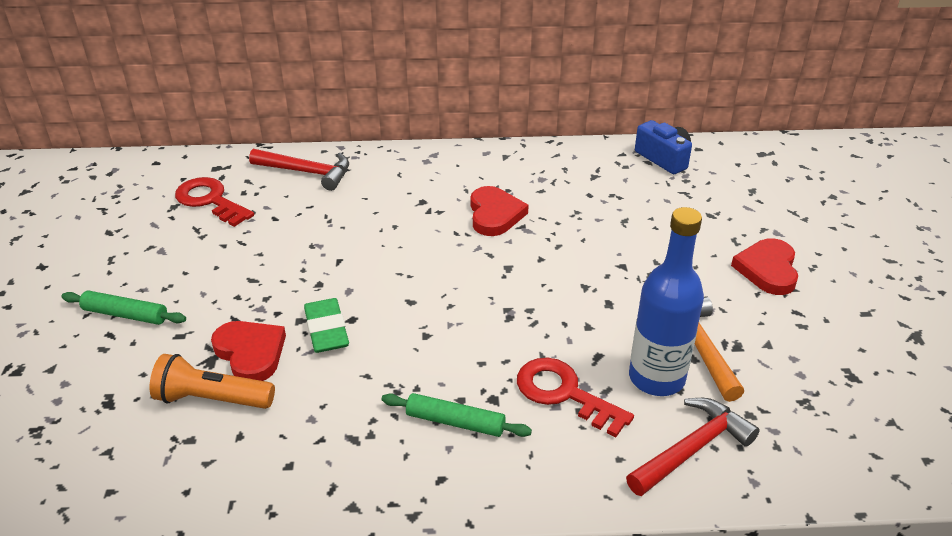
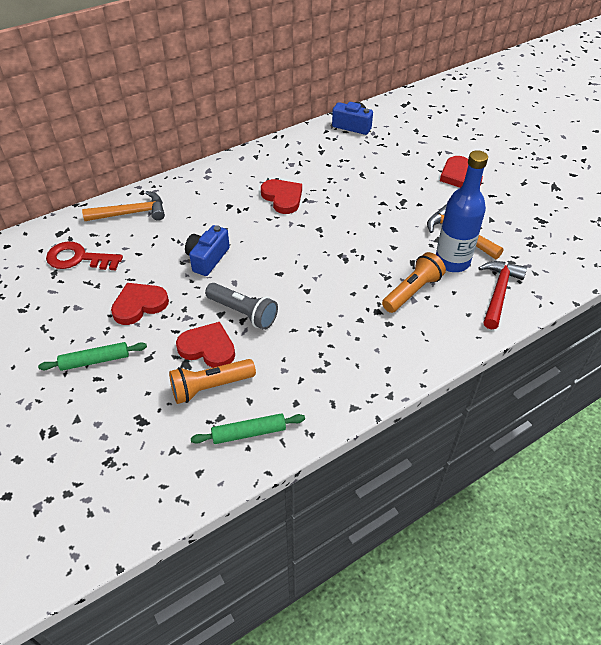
camera: 30 degrees left, 10 degrees up
(224, 274) = (139, 305): none -> red heart
(307, 172) = (131, 213): red hammer -> orange hammer
(326, 330) = (243, 313): green eraser -> grey flashlight
(343, 252) = (207, 258): none -> blue camera
(455, 422) = (368, 333): green rolling pin -> green rolling pin (249, 433)
(564, 393) = (412, 291): red key -> orange flashlight

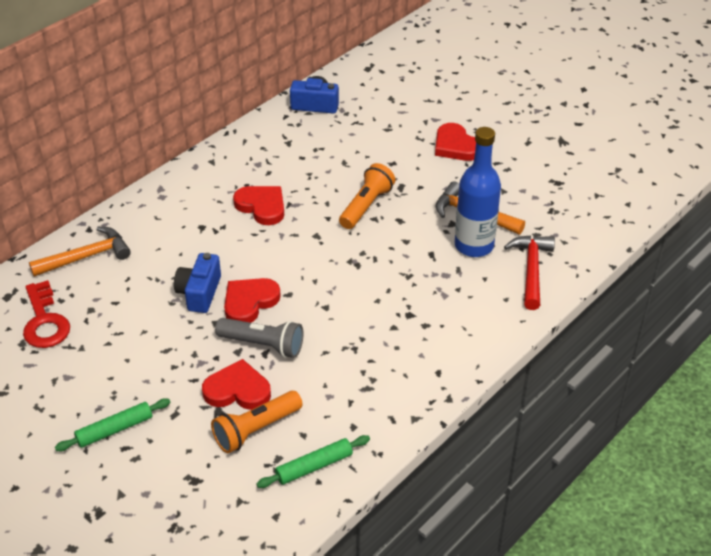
camera: 15 degrees left, 5 degrees down
(78, 258) = (45, 321): red key -> red key turned 105 degrees counterclockwise
(139, 305) = (140, 360): red heart -> red heart (249, 302)
(412, 291) = (440, 286): orange flashlight -> orange flashlight (366, 206)

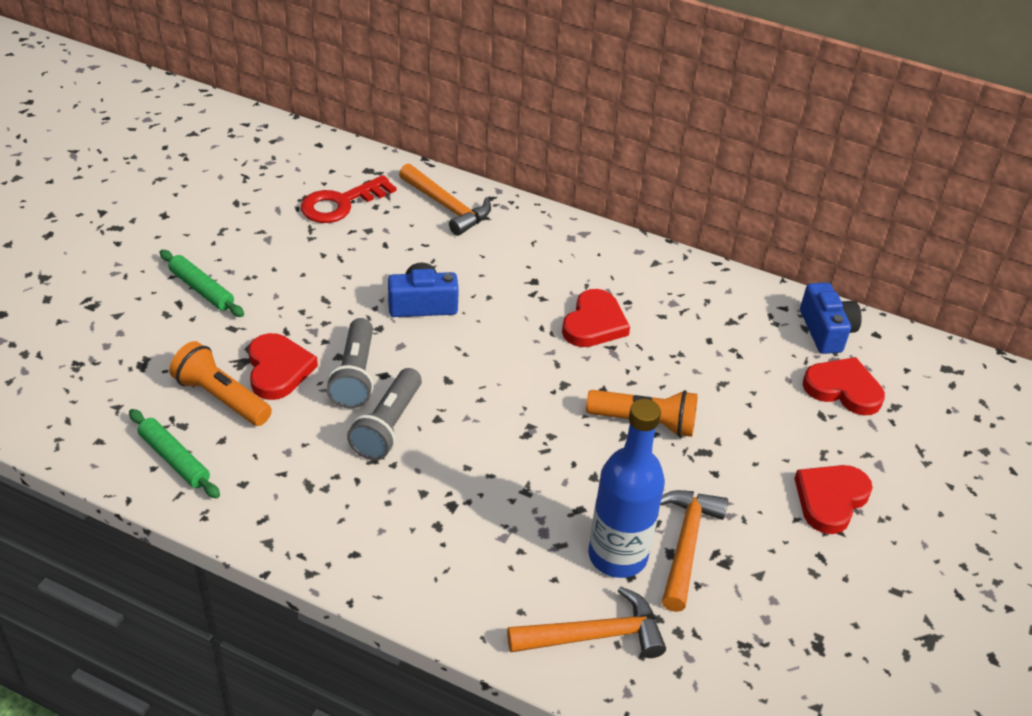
camera: 70 degrees right, 0 degrees up
(249, 302) = (421, 349): red heart -> red heart (843, 389)
(323, 335) = (388, 426): none -> grey flashlight
(531, 270) = (594, 635): red hammer -> orange hammer

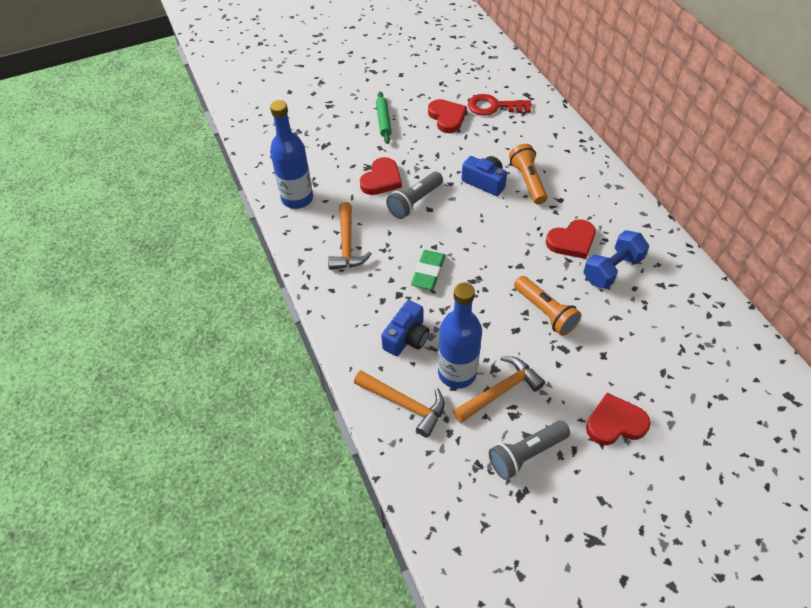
camera: 45 degrees right, 10 degrees up
(174, 459) = (297, 198): green rolling pin -> blue bottle
(221, 398) = (343, 180): orange flashlight -> orange flashlight (527, 181)
(388, 426) = (406, 236): grey flashlight -> grey flashlight (526, 454)
(447, 206) = (551, 134): orange hammer -> orange hammer (347, 244)
(462, 455) = (428, 272): none -> green eraser
(667, 332) = (612, 269): none -> blue dumbbell
(826, 331) = (722, 324): blue camera -> blue camera (407, 337)
(843, 389) = (695, 365): red heart -> red heart (447, 117)

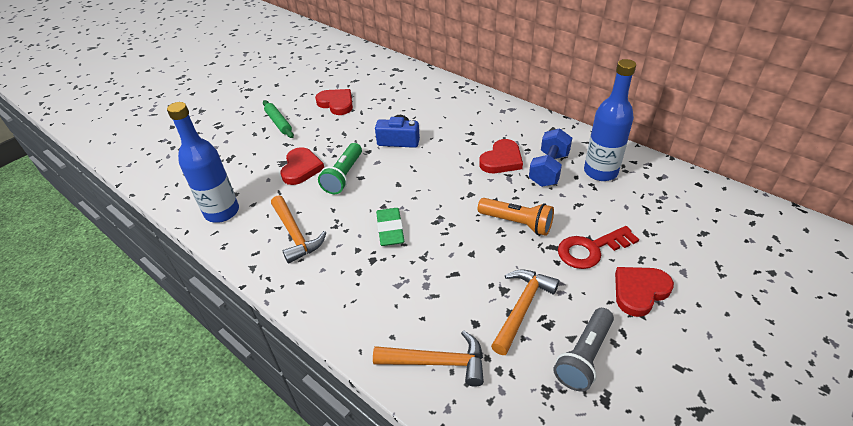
camera: 25 degrees left, 10 degrees down
(407, 337) = (402, 296): blue camera -> none
(415, 202) = (344, 176): grey flashlight -> green flashlight
(457, 373) = (471, 308): blue bottle -> blue bottle (600, 172)
(494, 106) = (373, 84): red key -> red key (591, 249)
(527, 181) = (435, 128): orange flashlight -> none

